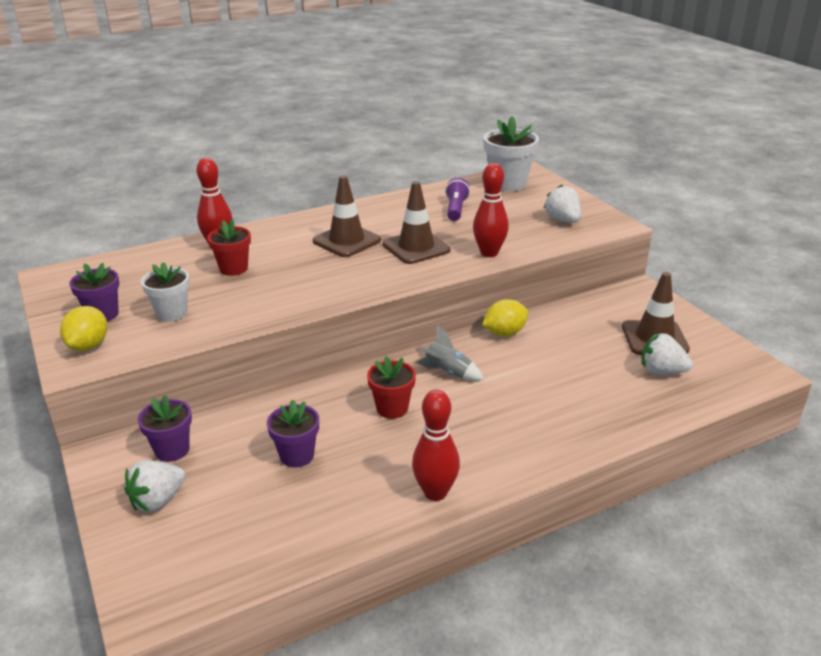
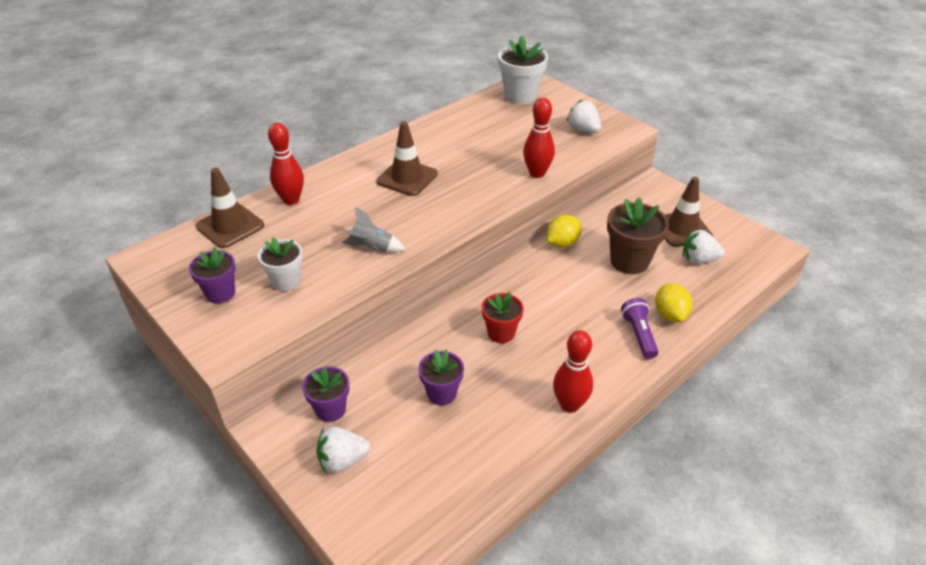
camera: 15 degrees left, 10 degrees up
(89, 345) = (226, 329): yellow lemon -> yellow lemon (670, 315)
(157, 500) = (342, 460): white strawberry -> white strawberry turned 45 degrees clockwise
(233, 269) = (318, 223): red flower pot -> none
(416, 247) = (472, 176): brown traffic cone -> brown traffic cone (230, 226)
(448, 372) = (532, 290): grey rocket -> grey rocket (372, 247)
(456, 209) = (487, 130): purple flashlight -> purple flashlight (639, 335)
(575, 361) = (629, 261): none -> brown flower pot

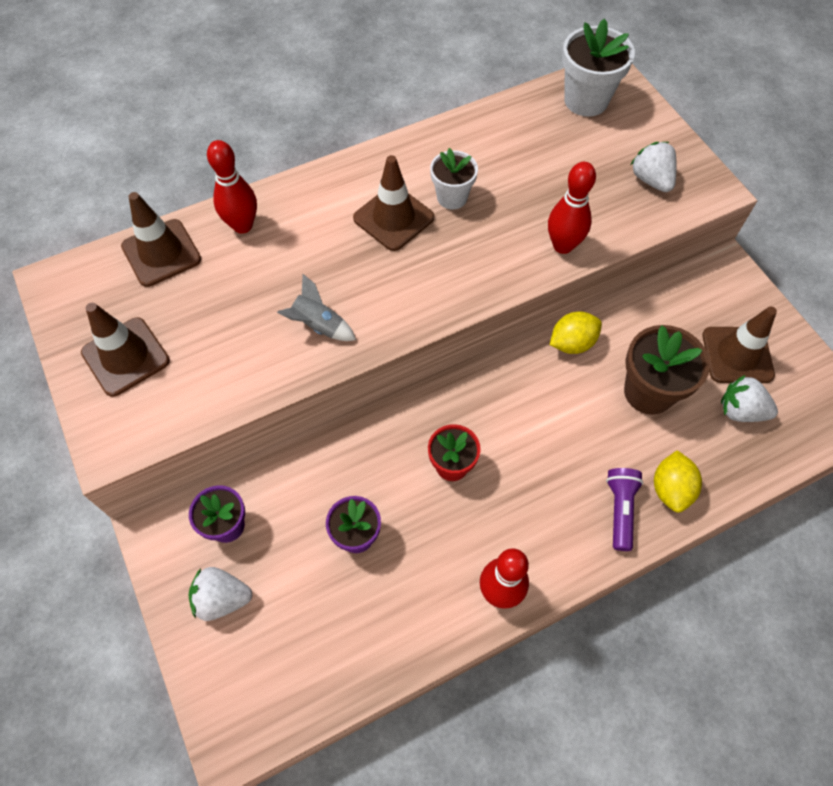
camera: 15 degrees right, 20 degrees up
(220, 293) = (125, 357): purple flower pot -> brown traffic cone
(286, 281) = (203, 356): white flower pot -> white flower pot (452, 197)

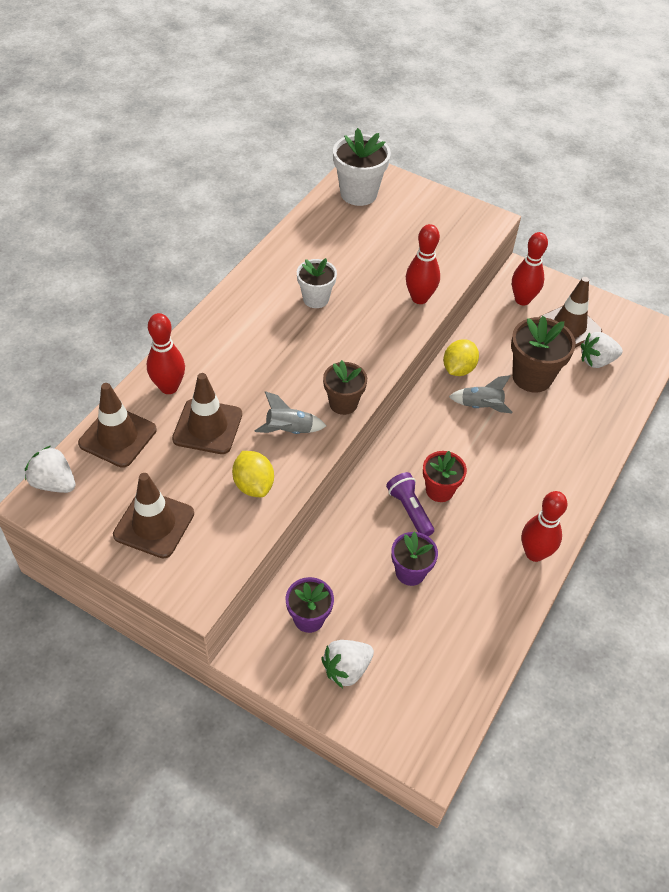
camera: 35 degrees left, 10 degrees down
(393, 218) = (284, 331): brown traffic cone -> brown traffic cone (207, 427)
(393, 324) = (343, 403): none -> brown flower pot
(565, 396) = (481, 406): none -> grey rocket
(620, 510) = (570, 460): purple flashlight -> purple flashlight (409, 510)
(651, 180) = (444, 230): white strawberry -> white strawberry (54, 483)
(670, 489) = (591, 431): yellow lemon -> yellow lemon (253, 485)
(704, 298) = (522, 300): none -> red bowling pin

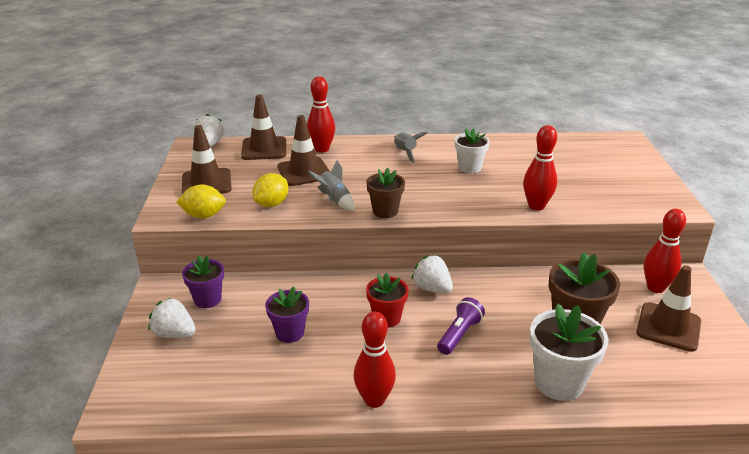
camera: 60 degrees right, 20 degrees down
(358, 193) = (600, 147): white flower pot -> white flower pot (558, 382)
(409, 510) = (350, 310): purple flashlight -> purple flashlight (459, 334)
(458, 369) = (525, 281): yellow lemon -> yellow lemon (203, 215)
(481, 406) = (502, 308): grey rocket -> grey rocket (405, 153)
(596, 361) = (653, 360): white strawberry -> white strawberry (432, 288)

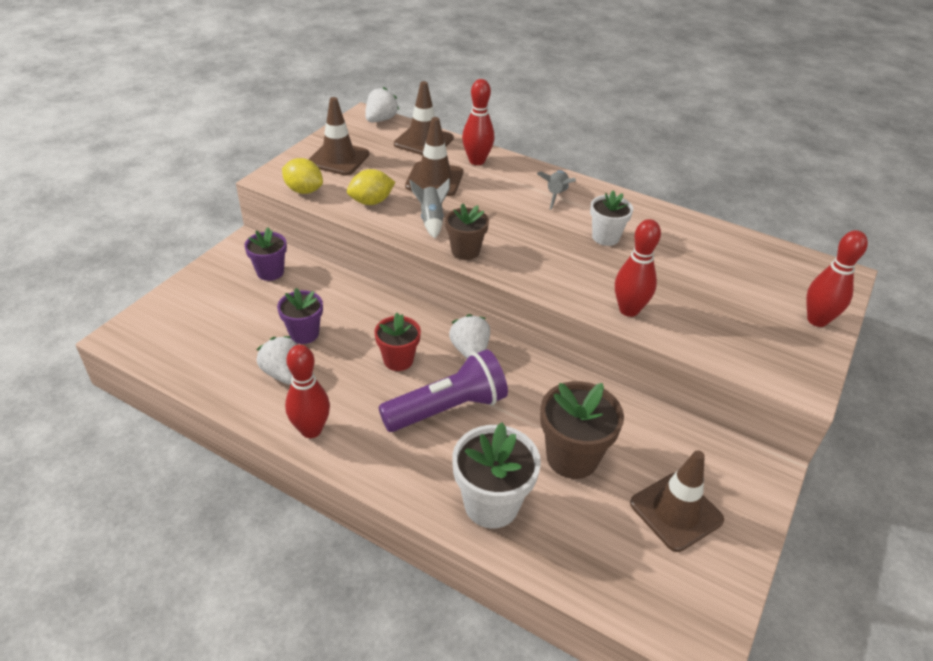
camera: 30 degrees right, 10 degrees up
(174, 334) = (217, 291): white strawberry -> white strawberry (283, 373)
(459, 334) = (447, 408): purple flashlight -> purple flashlight, size x1.71
(655, 287) = (712, 463): red bowling pin -> red bowling pin (817, 320)

